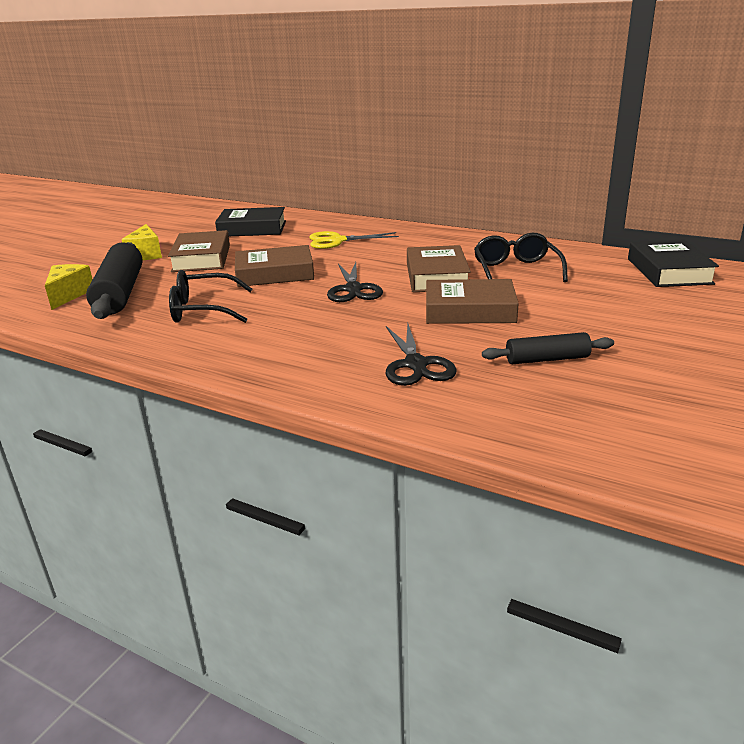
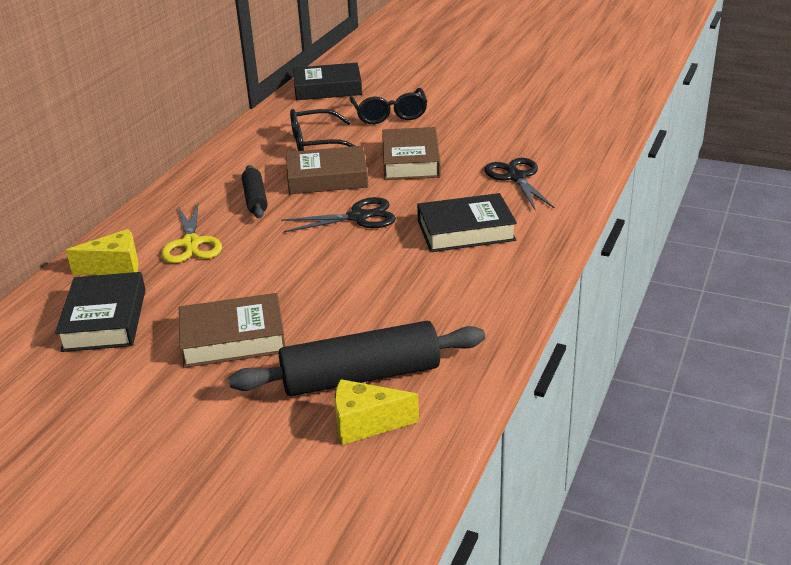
camera: 95 degrees left, 5 degrees up
(146, 254) = (199, 399): yellow cheese -> yellow cheese (115, 267)
(203, 310) = (415, 298): black glasses -> black glasses (389, 115)
(275, 273) = (304, 270): brown book -> none
(303, 333) = (466, 231): none -> black book
(416, 364) = (516, 177): black scissors -> black scissors turned 90 degrees counterclockwise
(547, 359) = (497, 134): black rolling pin -> black rolling pin (255, 199)

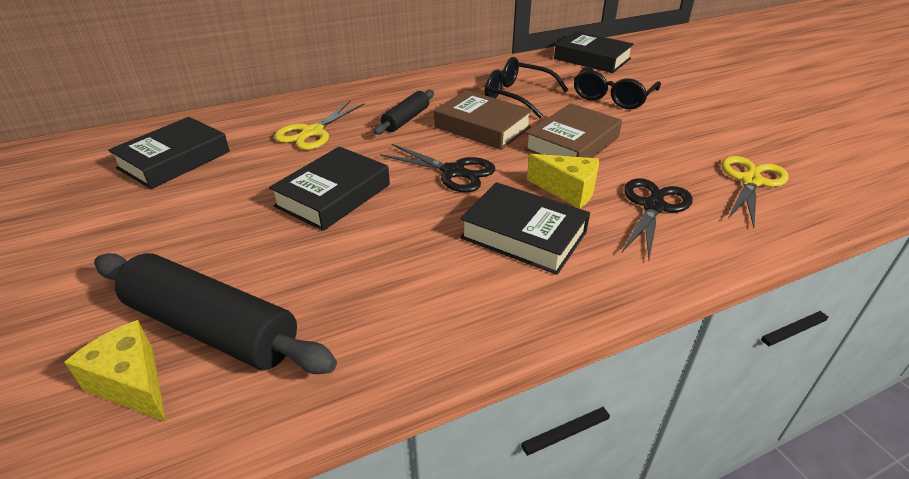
camera: 40 degrees right, 5 degrees up
(115, 267) = (245, 125): yellow cheese -> yellow cheese (568, 191)
(233, 339) = (205, 224): brown book -> none
(297, 273) = (333, 195): none -> black book
(550, 136) = (751, 181): none -> yellow scissors

